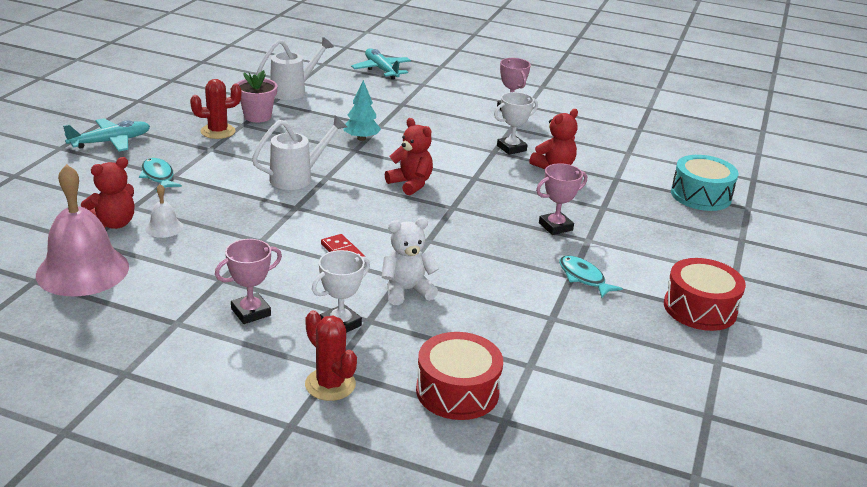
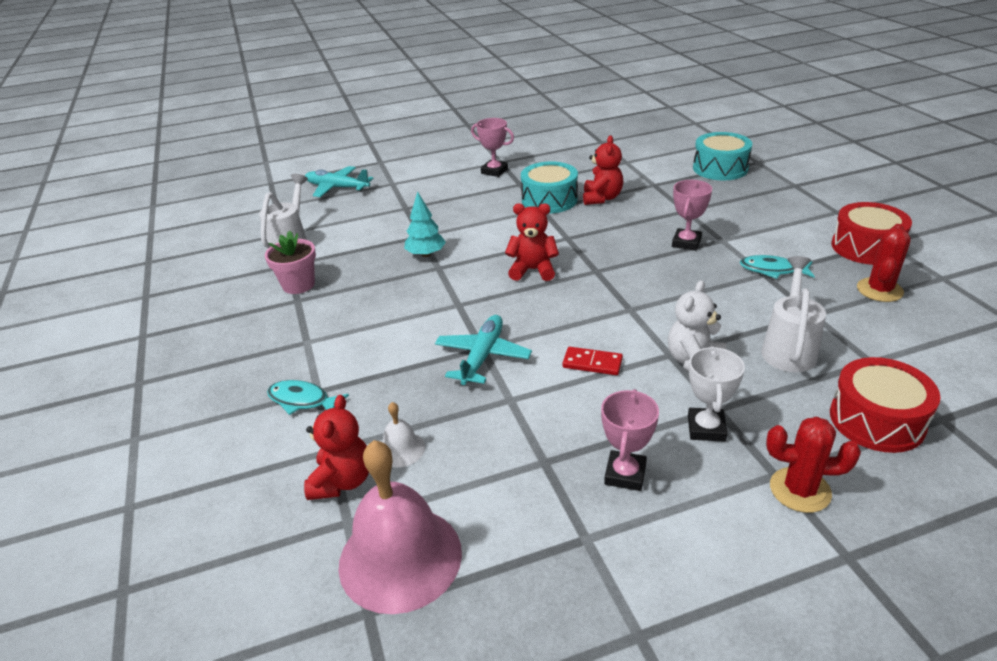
camera: 35 degrees left, 5 degrees up
(110, 142) = (186, 397): turquoise plane -> turquoise plane (482, 356)
(218, 131) = (285, 320): red cactus -> red cactus (879, 290)
(298, 178) = (436, 320): white watering can -> white watering can (789, 348)
(511, 148) = (549, 200): white trophy -> turquoise drum

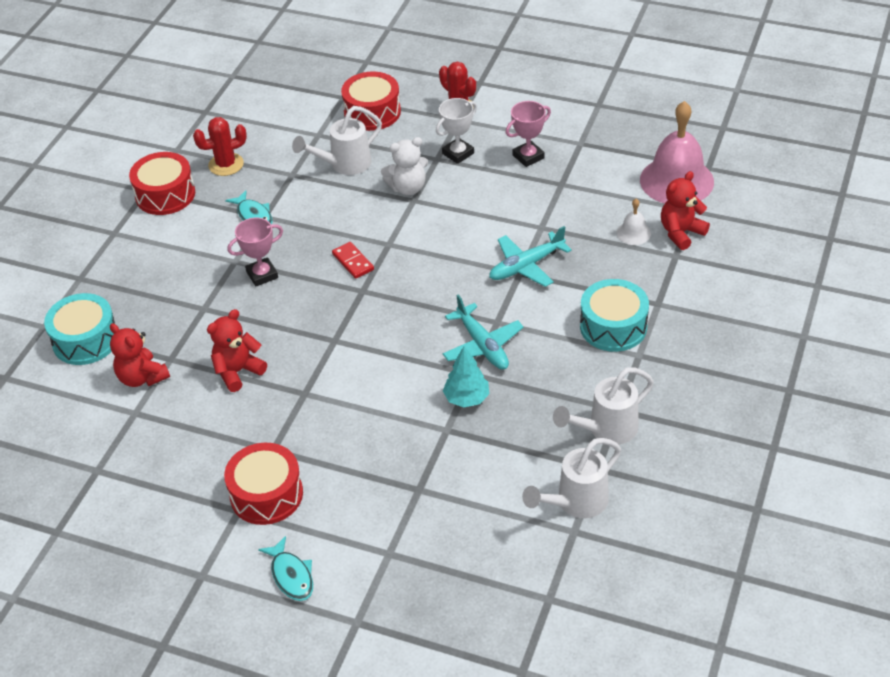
camera: 140 degrees left, 10 degrees up
(298, 285) = (606, 430): pink flower pot -> white watering can
(302, 401) = (673, 301): turquoise fish -> turquoise fish (291, 575)
(337, 188) = (454, 591): turquoise plane -> turquoise plane (482, 345)
(494, 171) = (266, 494): pink trophy -> red drum
(533, 270) = (405, 321): red teddy bear -> red teddy bear (142, 377)
(549, 200) = (281, 402): turquoise drum -> turquoise drum (613, 327)
(592, 363) = (465, 221): red domino -> red domino (353, 262)

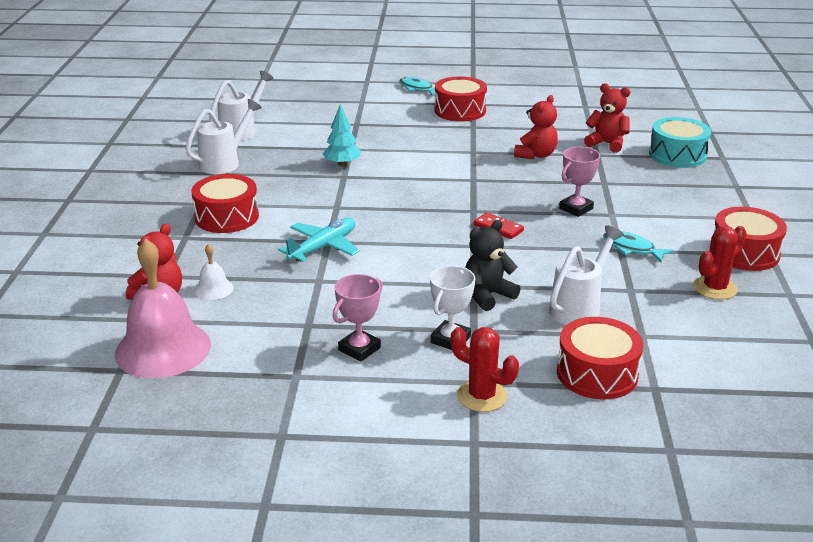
camera: 160 degrees right, 15 degrees down
(408, 188) = (487, 295): white teddy bear -> black teddy bear
(482, 345) = (343, 192): turquoise plane -> none
(613, 327) = (227, 217): turquoise drum -> red drum

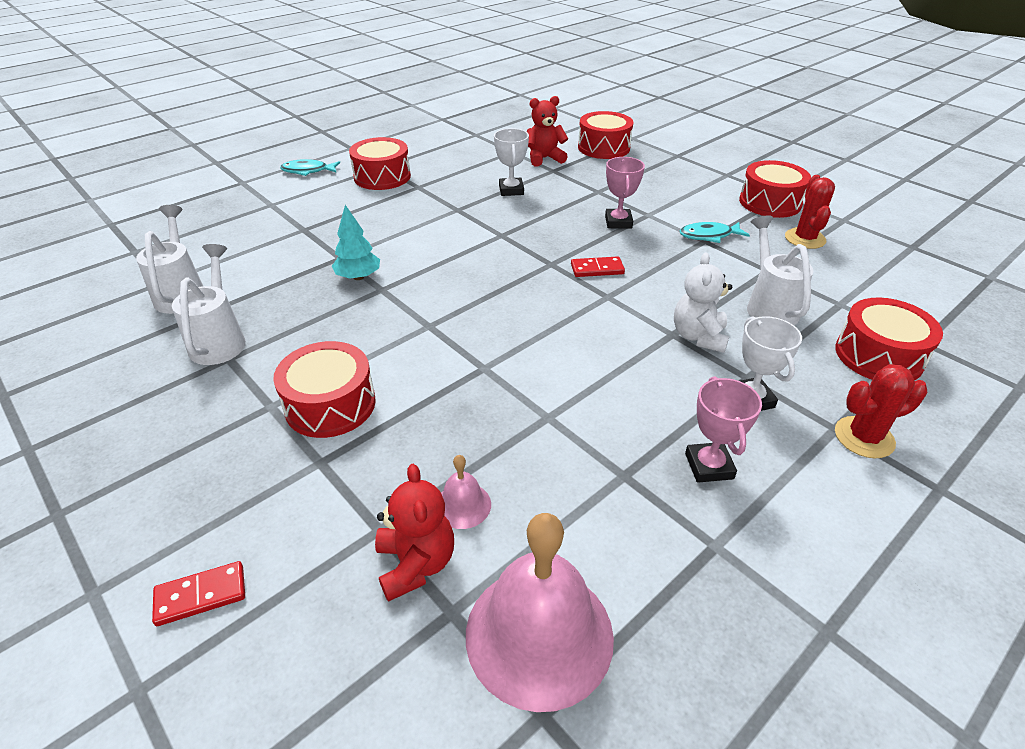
camera: 45 degrees left, 10 degrees up
(73, 256) = (201, 595): none -> red domino
(213, 289) = (463, 505): white bell -> pink bell
(323, 247) = (490, 377): turquoise plane -> none
(487, 295) = (698, 337): black teddy bear -> white teddy bear
(536, 155) = (511, 190): red teddy bear -> white trophy
(677, 155) = (603, 148): turquoise drum -> red drum

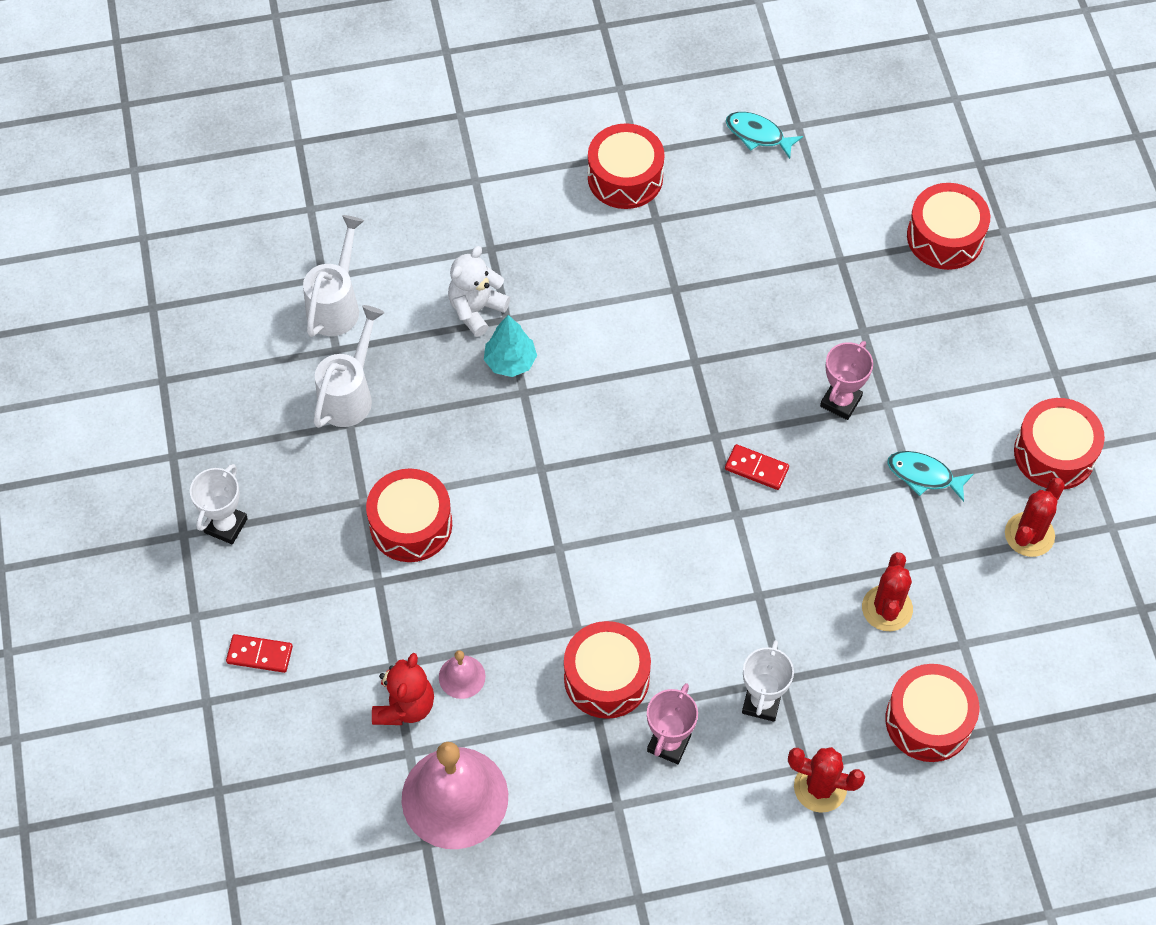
camera: 30 degrees right, 20 degrees up
(308, 171) = (544, 123): turquoise fish -> turquoise fish (758, 135)
(511, 190) = (760, 279): white trophy -> white trophy (226, 525)
(544, 158) = (848, 227): red teddy bear -> none
(606, 441) = (606, 678): none -> red drum
(698, 337) = (780, 611): white teddy bear -> white teddy bear (476, 309)
(769, 305) = (887, 608): white watering can -> red cactus

